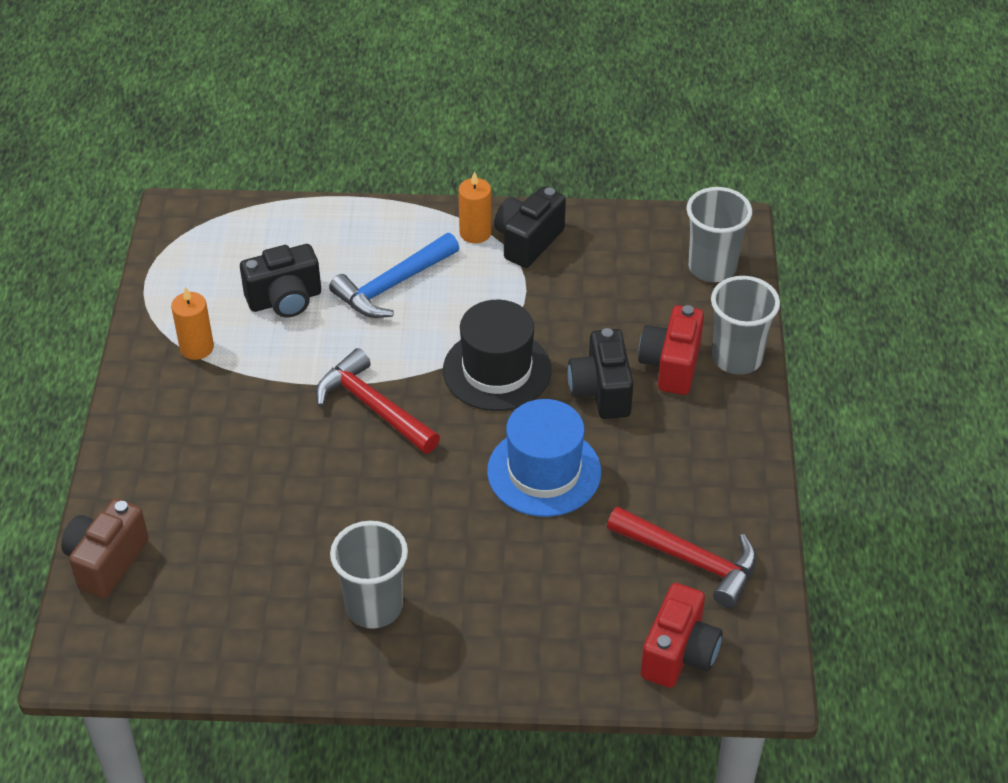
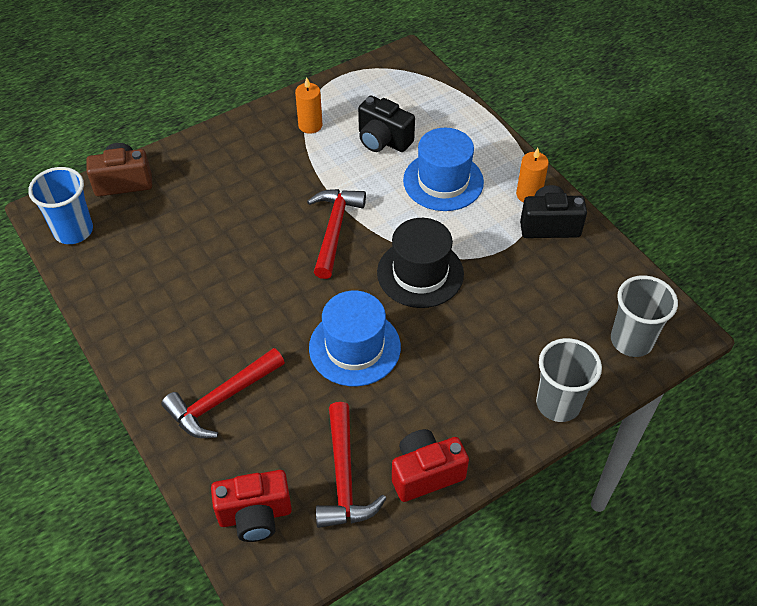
camera: 55 degrees right, 5 degrees up
(140, 646) = (73, 231): none -> blue cup
(374, 607) = (176, 321): grey cup -> none
(393, 285) = (443, 181): blue hammer -> blue hat
(515, 615) = (222, 399): none -> red hammer
(601, 391) = (452, 340): black camera -> none
(671, 365) = (513, 367): red camera -> red camera (425, 473)

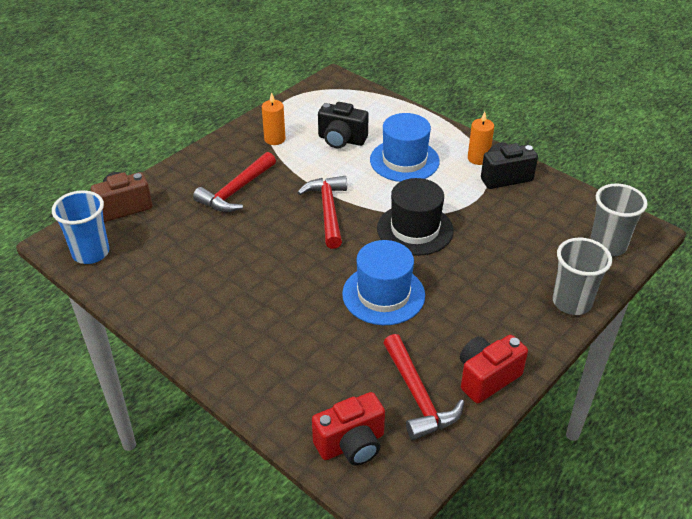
camera: 15 degrees left, 10 degrees down
(222, 399) = (282, 358): red hammer -> red hammer (236, 191)

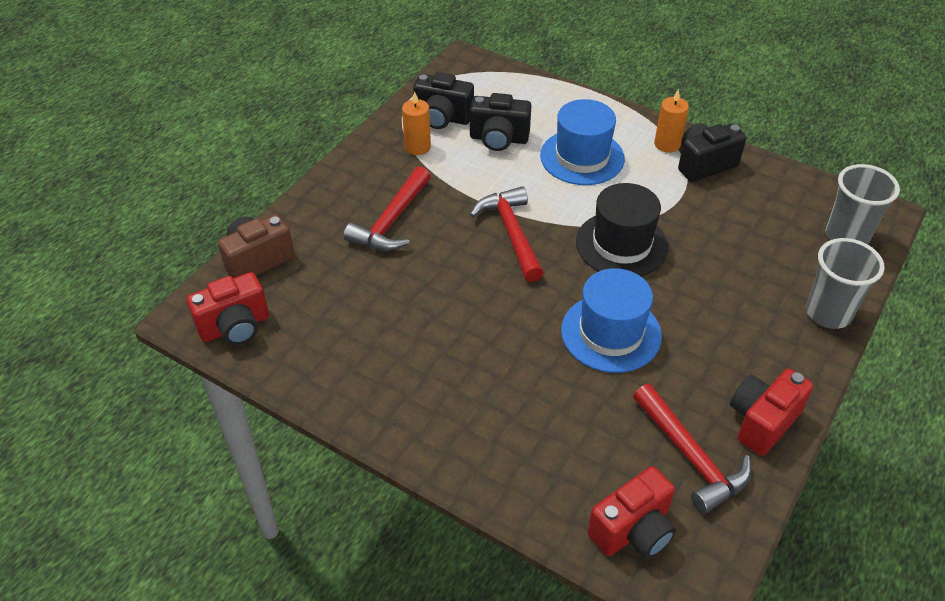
camera: 10 degrees left, 5 degrees up
(91, 253) = (235, 327): blue cup -> red camera
(301, 120) = (442, 118): none -> black camera

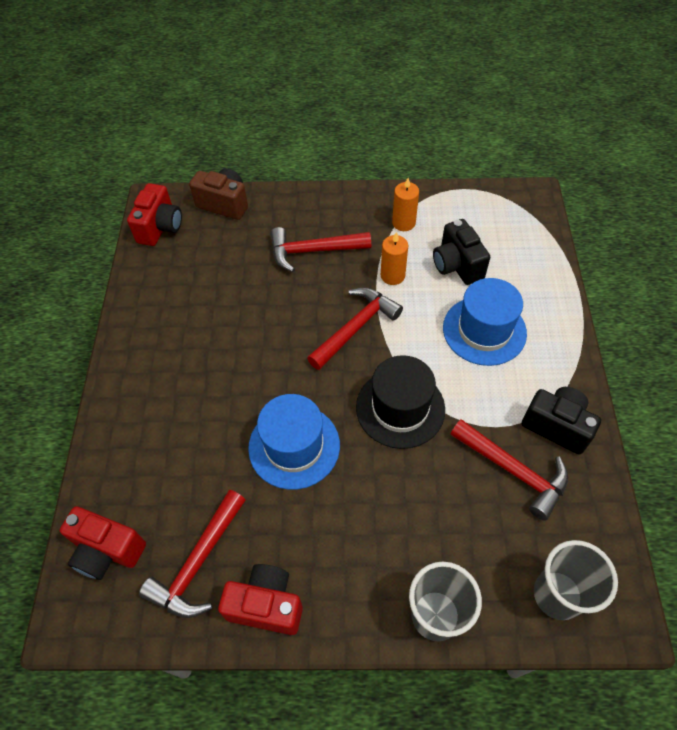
camera: 60 degrees right, 10 degrees up
(235, 327) = (160, 227): red camera -> red camera turned 105 degrees counterclockwise
(442, 118) = (449, 219): black camera -> none
(667, 144) = (558, 384): orange candle -> orange candle (392, 275)
(728, 208) = (513, 471): none -> red hammer

